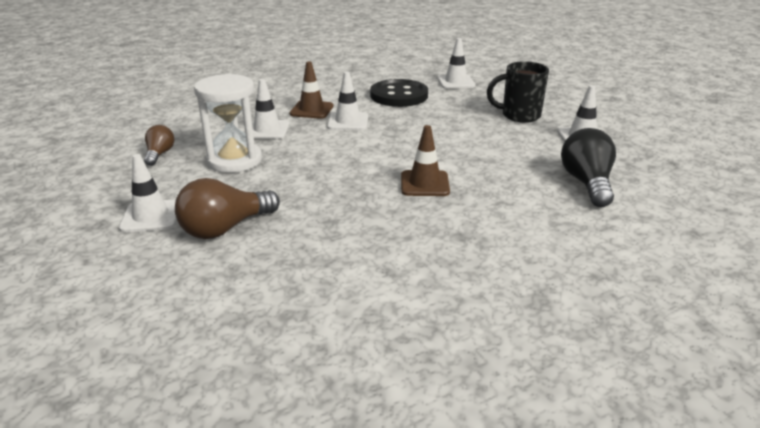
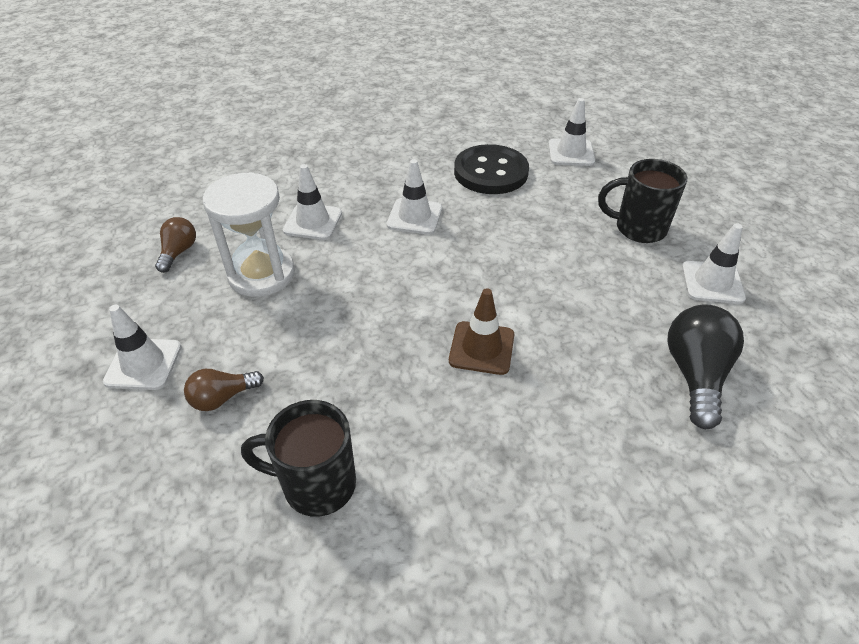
camera: 10 degrees right, 15 degrees up
(225, 228) = (222, 398): brown light bulb -> brown light bulb, size x0.58
(311, 110) = (375, 189): brown traffic cone -> none
(320, 266) = (316, 484): none -> black mug

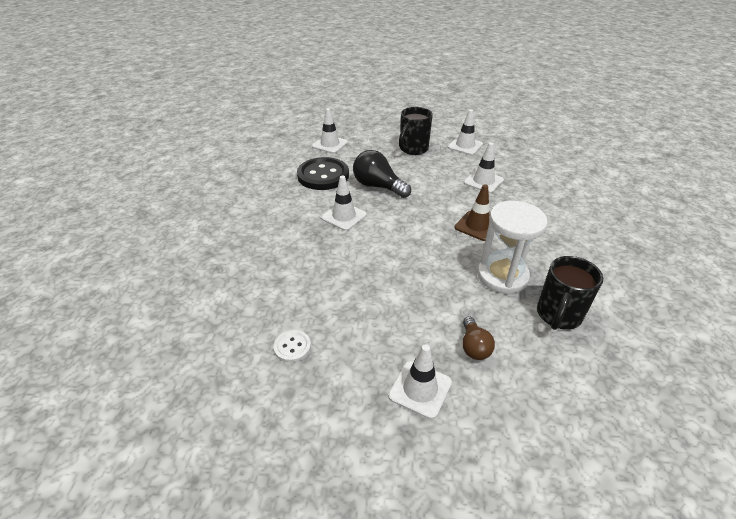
camera: 65 degrees left, 5 degrees down
(178, 252) = (292, 347): brown light bulb -> white button
(261, 274) = (355, 302): white hourglass -> white hourglass (502, 276)
(313, 222) = (312, 262): white traffic cone -> white traffic cone (483, 181)
(695, 375) = (522, 172): black light bulb -> black light bulb (378, 186)

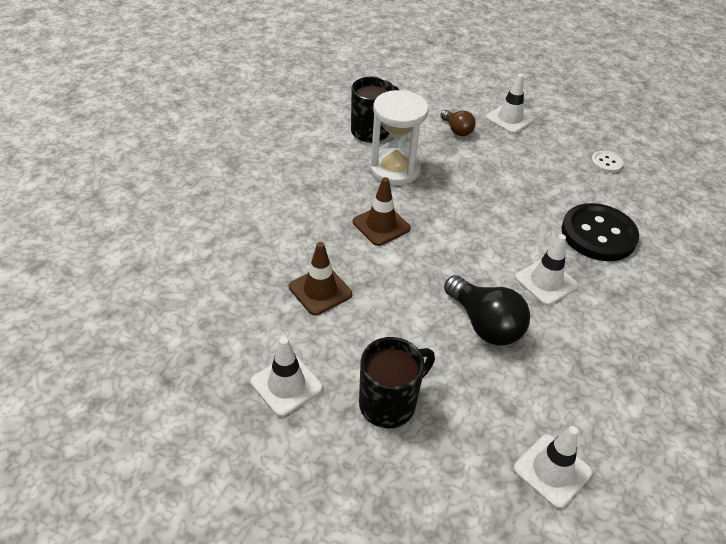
camera: 165 degrees left, 5 degrees up
(323, 175) = (571, 374): black button -> black button (598, 234)
(474, 346) = (457, 130): brown light bulb -> brown light bulb turned 135 degrees clockwise
(483, 181) = (320, 290): white traffic cone -> brown traffic cone

